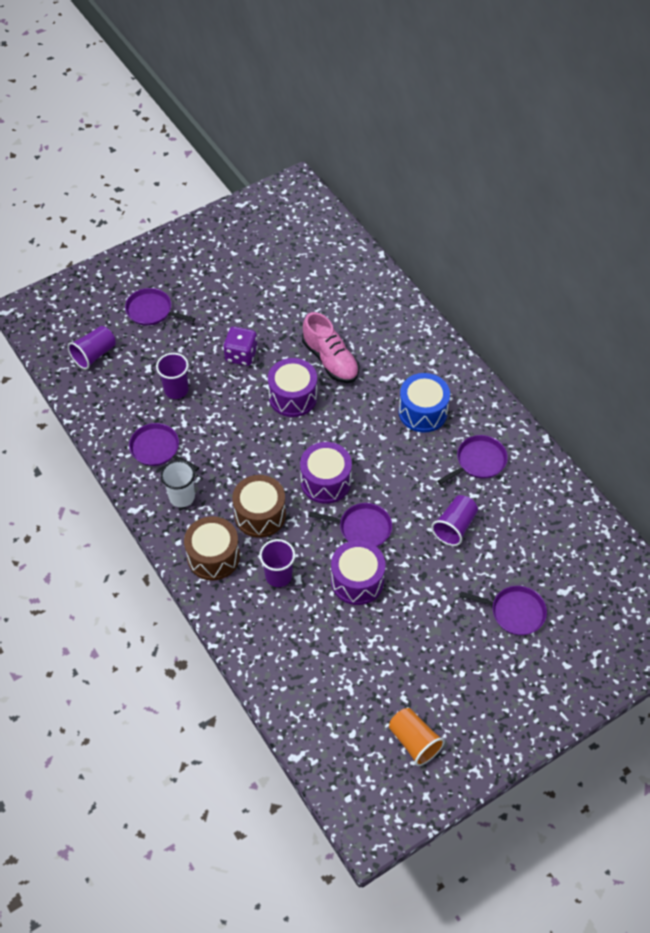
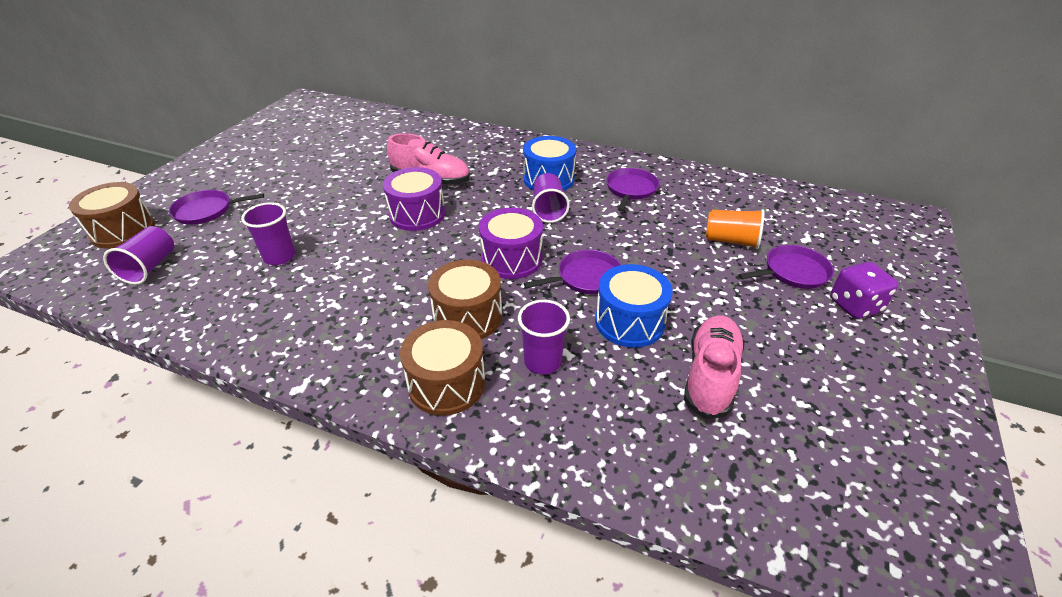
camera: 35 degrees left, 15 degrees down
(91, 304) = (123, 231): none -> brown drum
(157, 449) = (291, 314): purple pan -> none
(182, 497) = (357, 344): white cup -> none
(241, 355) = (336, 206): purple dice -> purple dice (854, 305)
(357, 581) = (629, 322): purple drum -> blue drum
(368, 647) = (710, 376): none -> pink shoe
(414, 741) = (868, 442): orange cup -> orange cup (731, 241)
(454, 527) = (666, 238): purple cup -> purple cup (548, 209)

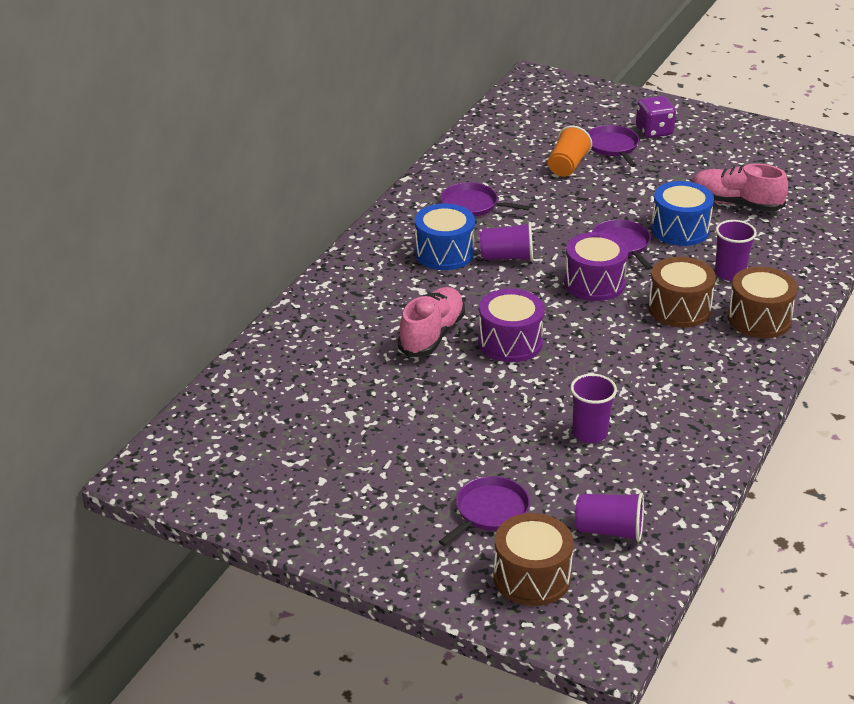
camera: 85 degrees left, 5 degrees down
(206, 211) = (489, 511): purple pan -> purple pan turned 135 degrees counterclockwise

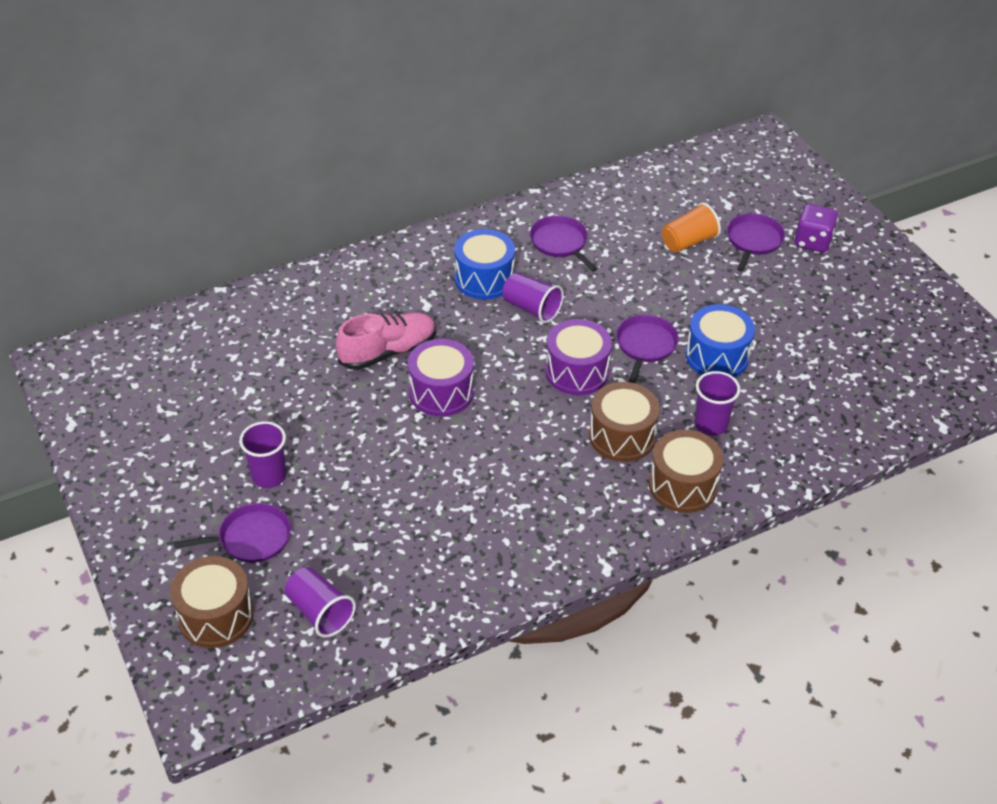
camera: 35 degrees right, 10 degrees up
(589, 433) = (407, 514): purple cup -> purple cup (269, 476)
(735, 203) = (802, 355): pink shoe -> none

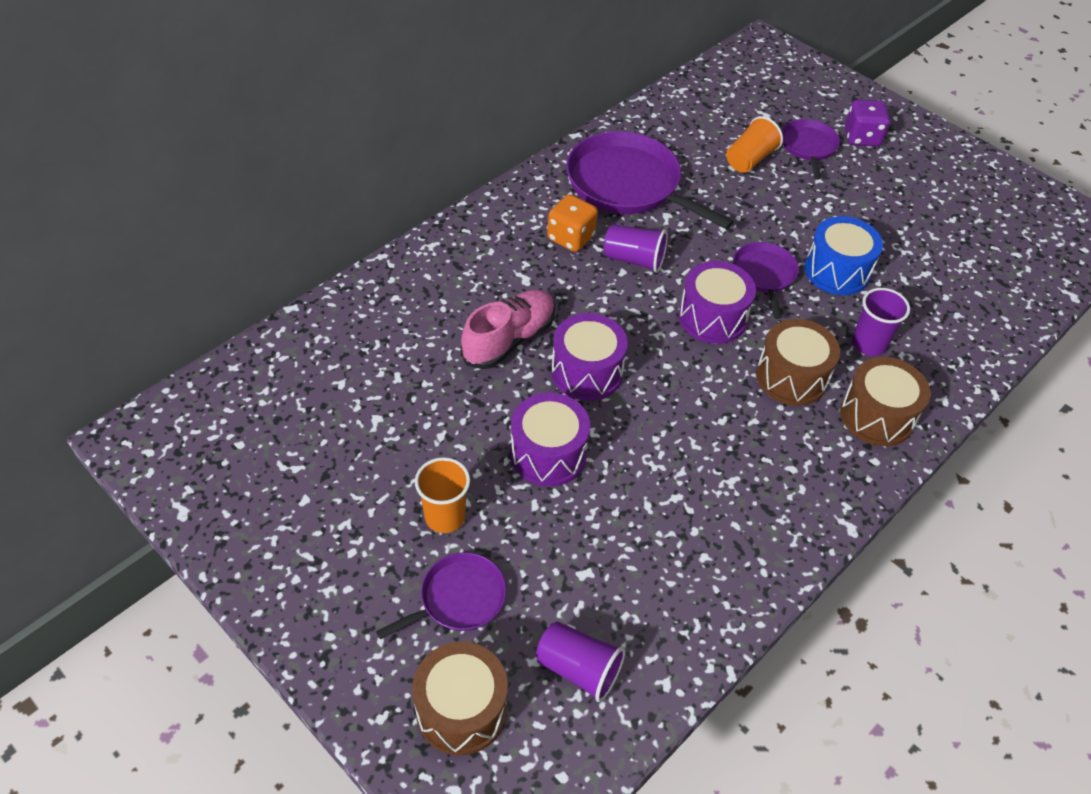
camera: 20 degrees left, 5 degrees up
(269, 476) = (445, 516): purple cup -> orange cup
(376, 449) = (548, 454): none -> purple drum
(484, 279) = (571, 238): blue drum -> orange dice
(560, 243) = (628, 184): purple pan -> purple pan, size x1.87

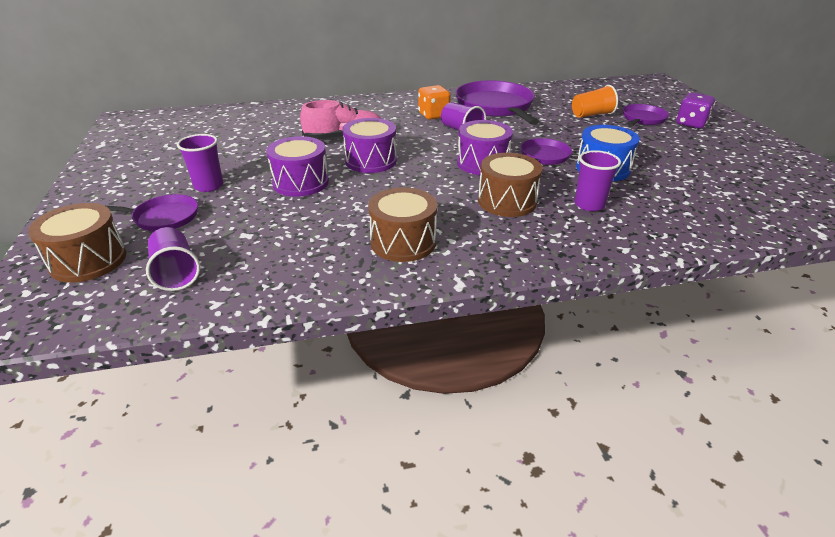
camera: 35 degrees right, 15 degrees down
(445, 516) = (208, 186): orange cup -> purple cup
(876, 416) = (553, 238): brown drum -> brown drum (403, 242)

